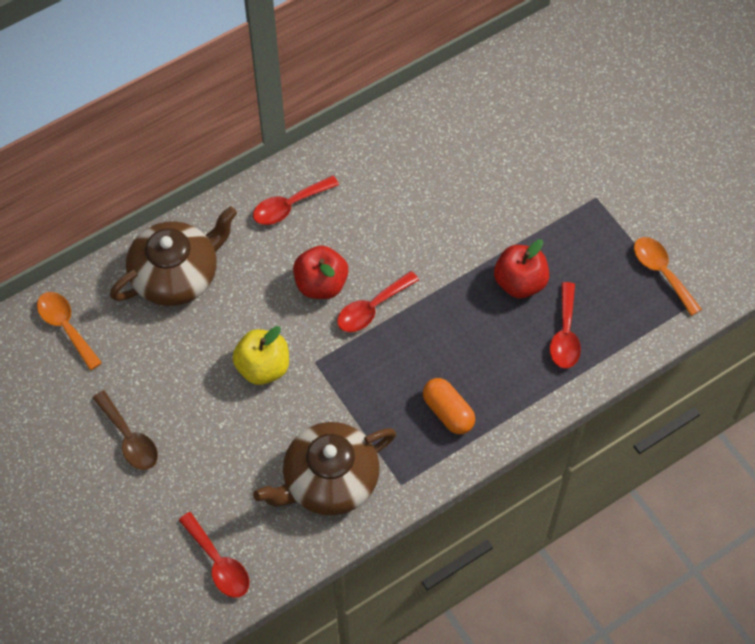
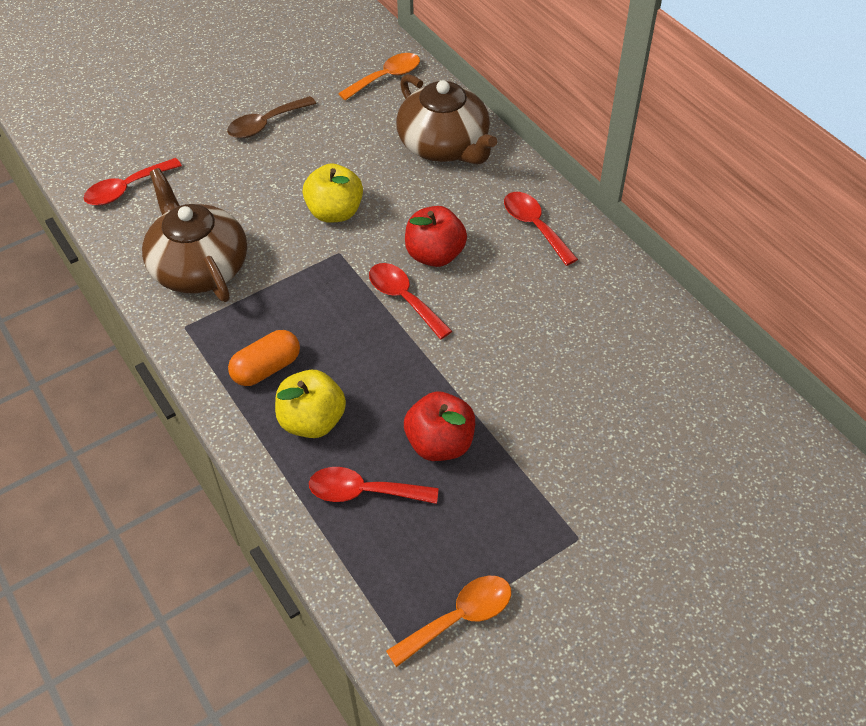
camera: 90 degrees right, 10 degrees down
(501, 373) = (312, 421): none -> yellow apple

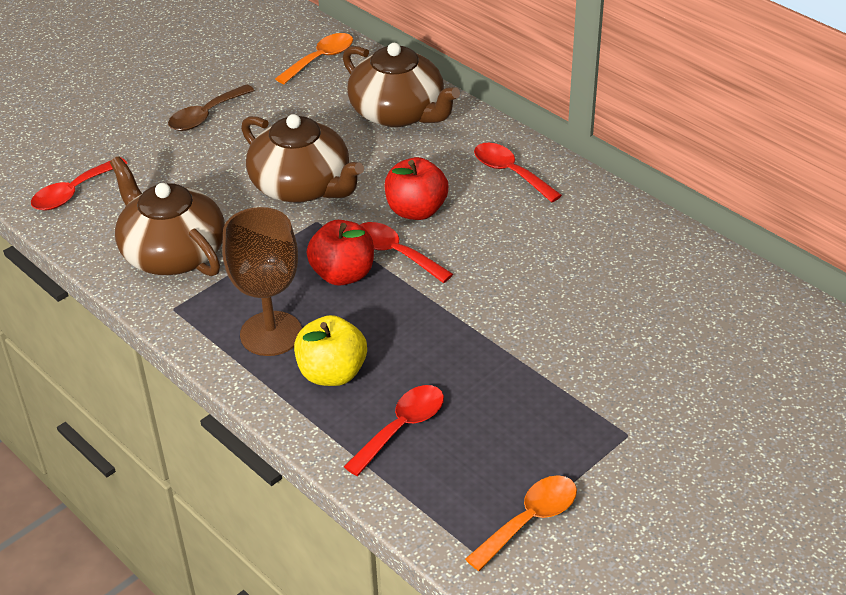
camera: 10 degrees left, 10 degrees down
(266, 368) = (271, 334): orange capsule -> brown goblet
(335, 212) = (302, 186): yellow apple -> brown teapot
(363, 492) = (402, 427): red spoon -> red spoon turned 135 degrees clockwise
(440, 443) = (468, 374): red apple -> red apple (343, 274)

